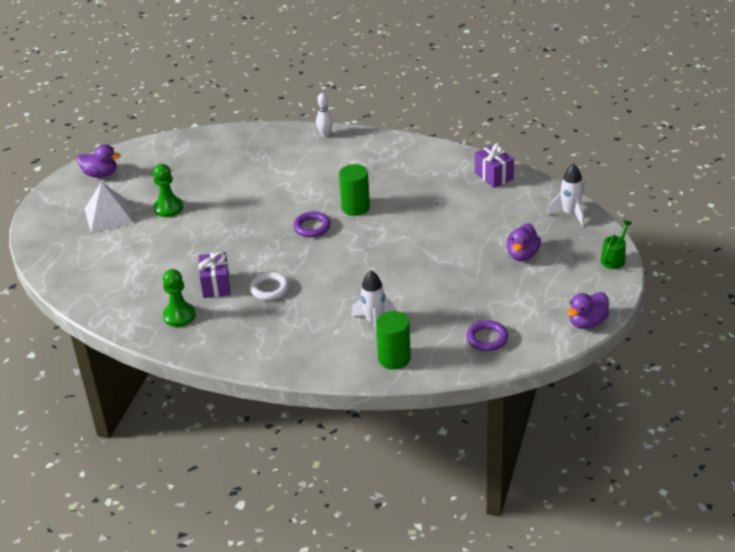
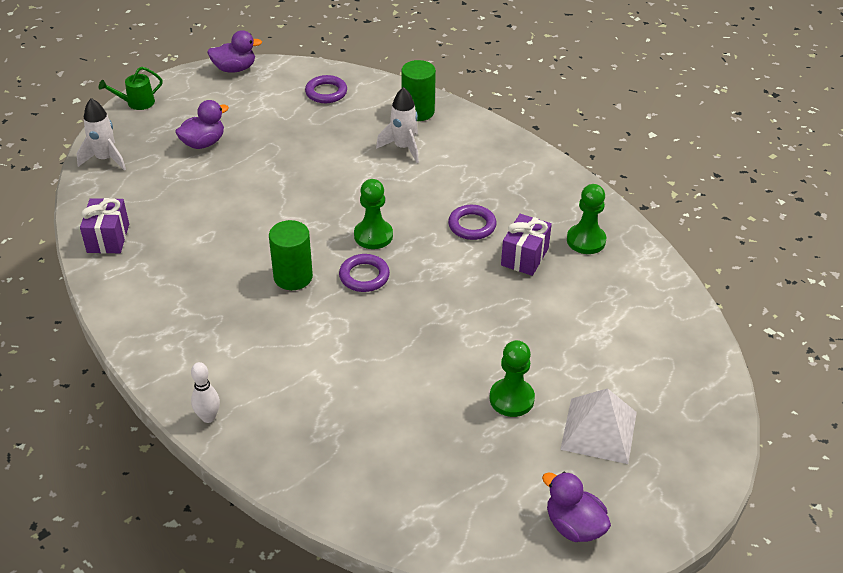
camera: 150 degrees left, 5 degrees up
(269, 289) = (472, 225): white ring -> purple ring
(331, 252) = (373, 236): none -> green pawn

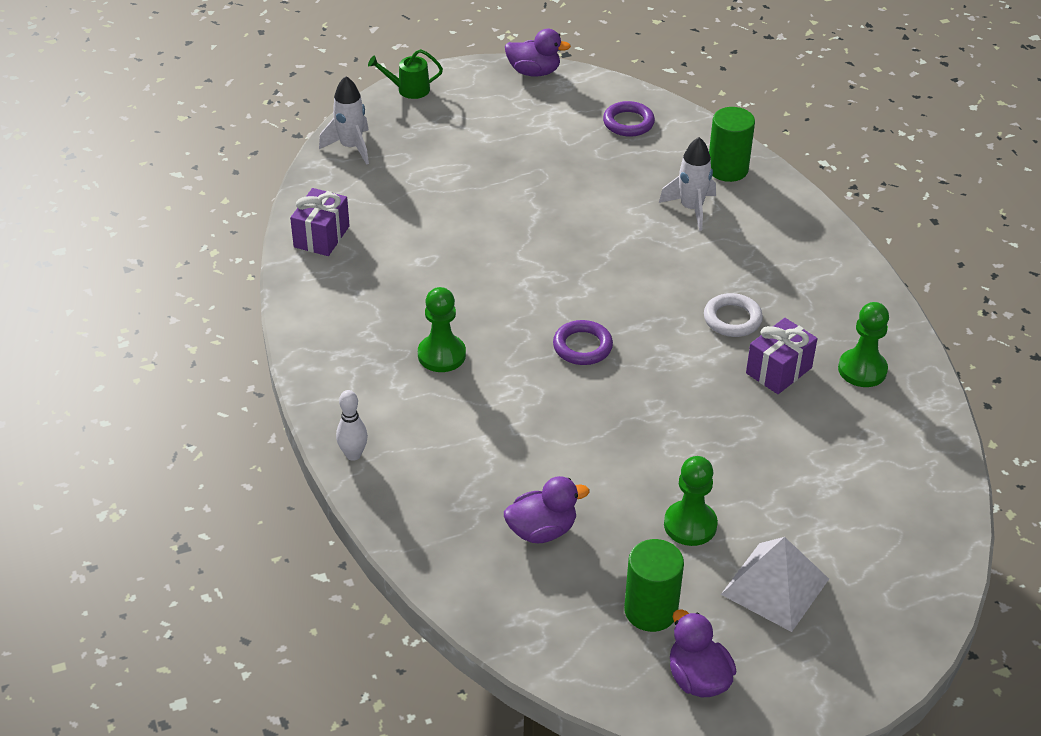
camera: 20 degrees right, 0 degrees up
(203, 143) = (464, 152): purple duck -> purple duck (542, 530)
(293, 277) = (503, 328): green cylinder -> green cylinder (650, 610)
(373, 236) = (612, 303): green pawn -> green pawn (441, 355)
(472, 225) = (732, 319): purple ring -> white ring

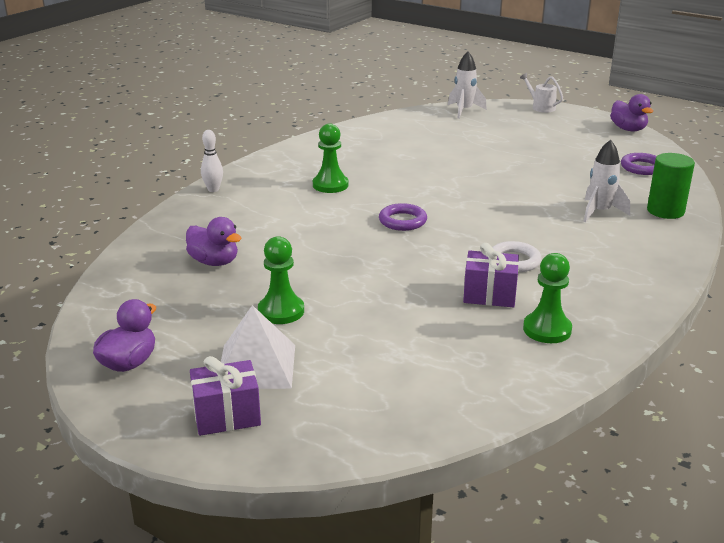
camera: 55 degrees right, 15 degrees down
(321, 236) = (378, 127): purple gift -> purple gift (227, 416)
(409, 89) = (541, 107): green watering can -> white watering can
(650, 610) = (179, 323): green cylinder -> none

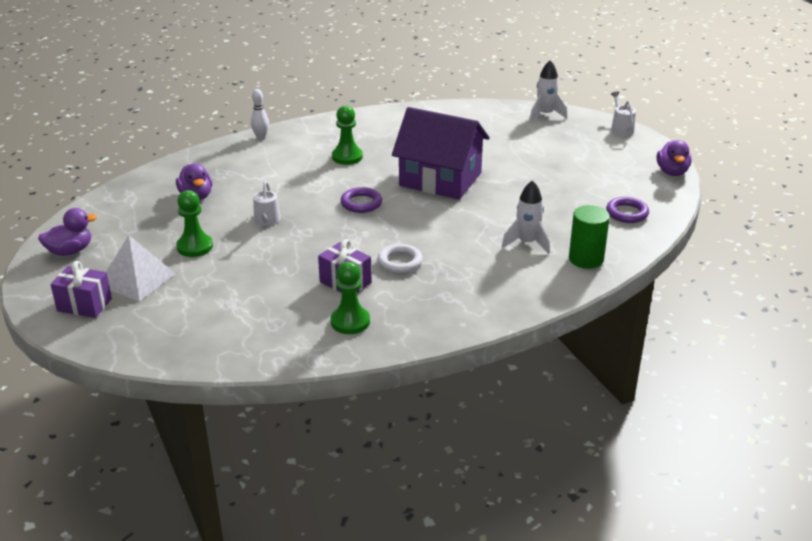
camera: 30 degrees right, 5 degrees up
(327, 263) = (266, 221): none -> white watering can
(447, 181) = (440, 179): none -> purple house

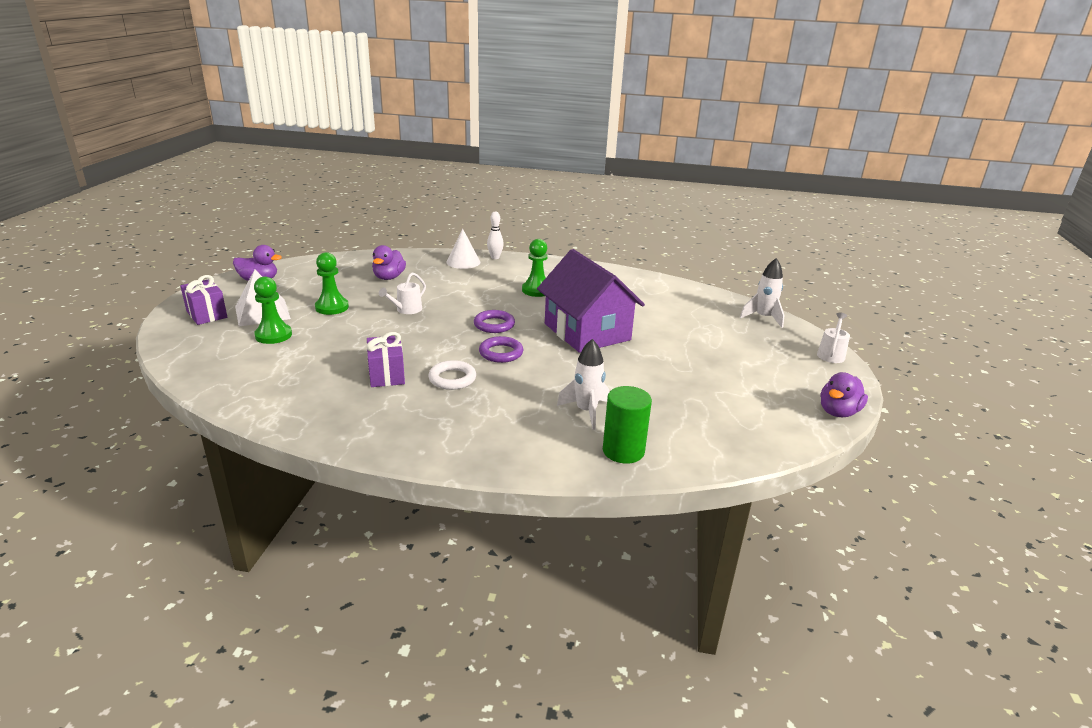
camera: 35 degrees right, 5 degrees down
(239, 153) = (463, 262): none -> white cone
(350, 322) = (340, 405): green pawn -> green pawn (273, 335)
(627, 213) = (730, 429): purple ring -> purple ring (501, 353)

